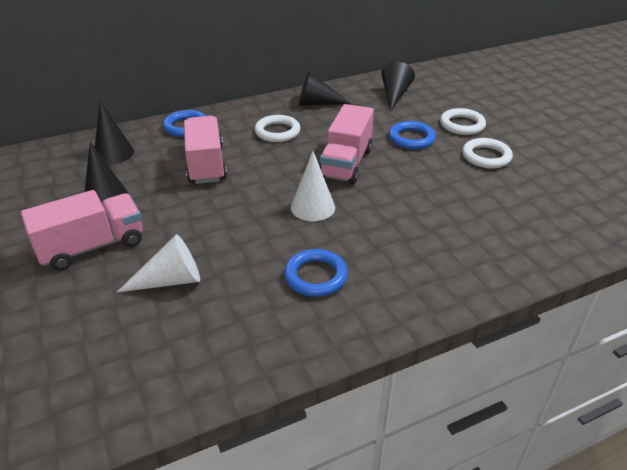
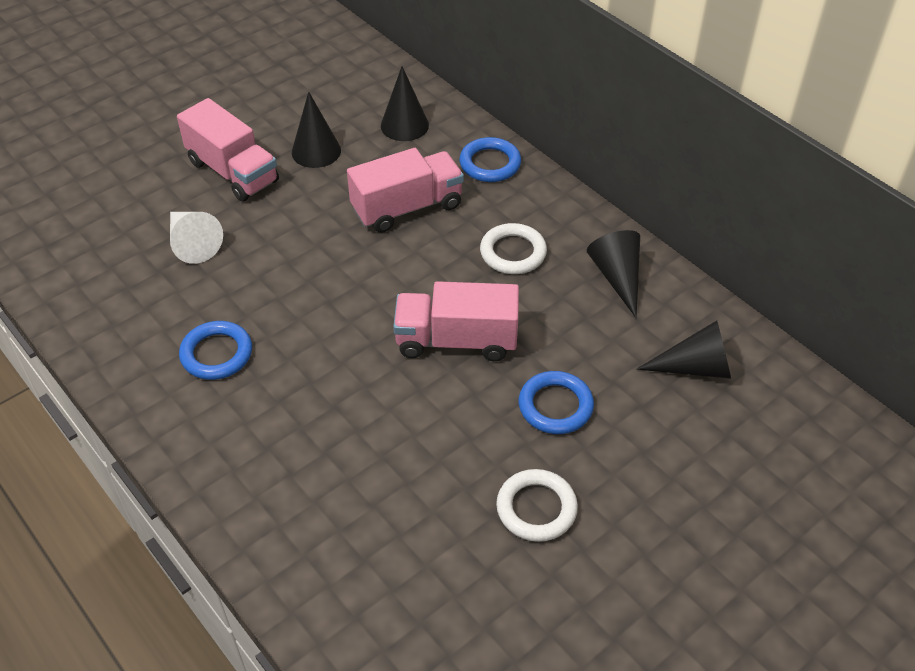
camera: 75 degrees right, 10 degrees up
(312, 207) = (344, 326): white cone -> none
(462, 125) = (629, 470): white ring -> none

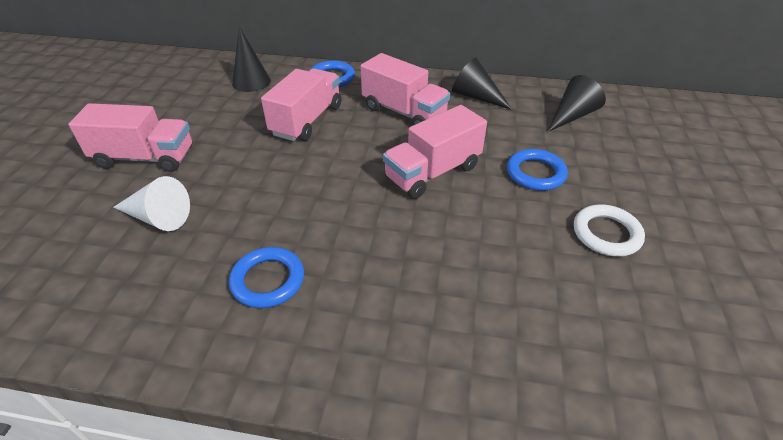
camera: 40 degrees left, 5 degrees down
(316, 151) = (202, 119): black cone -> none
(513, 252) = (404, 112): white ring -> pink truck

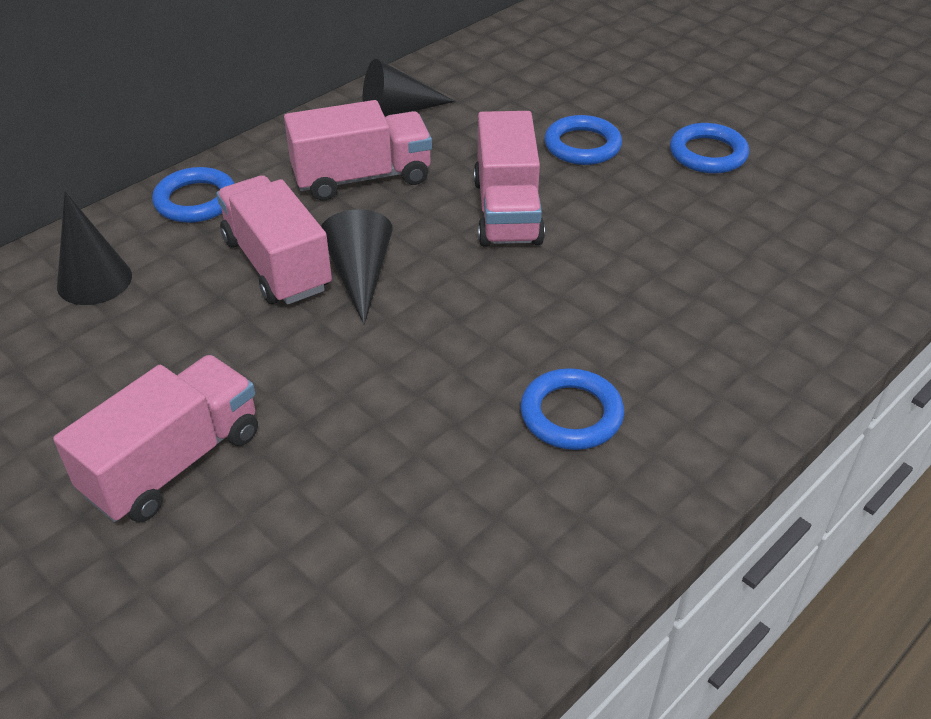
camera: 55 degrees left, 0 degrees up
(158, 217) = (348, 484): white cone -> none
(572, 116) = (513, 72): black cone -> black cone (360, 275)
(606, 234) = (708, 154): white ring -> blue ring

